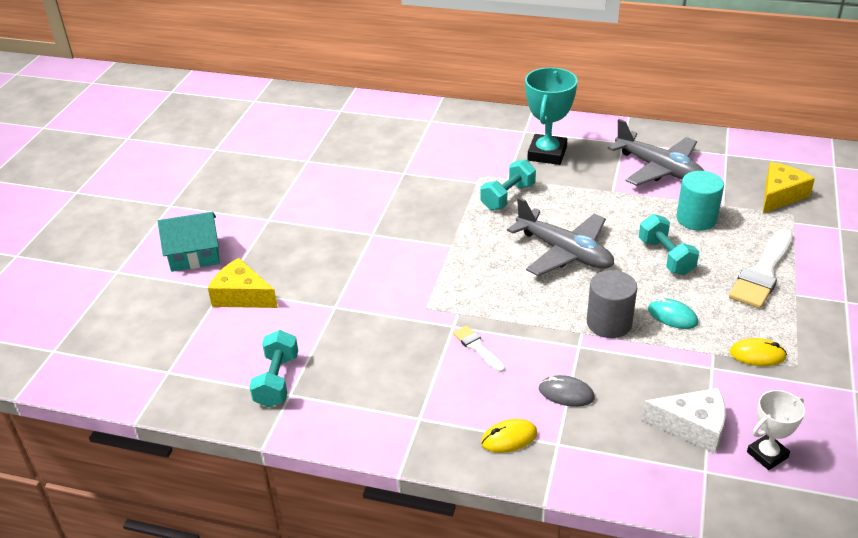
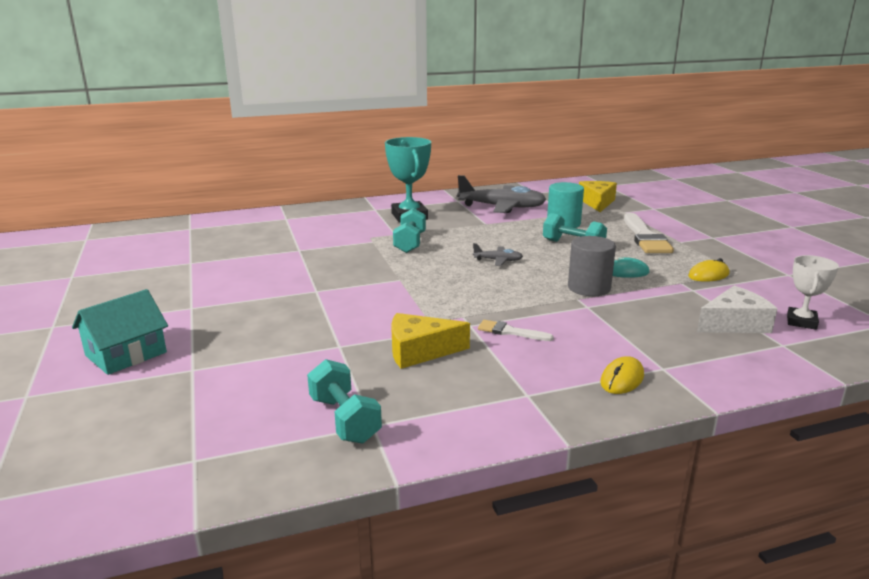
camera: 35 degrees left, 15 degrees down
(242, 296) = (223, 368): yellow cheese -> yellow cheese (419, 351)
(564, 252) = (498, 260): grey plane -> grey plane, size x0.46
(566, 393) = (621, 336): grey mouse -> none

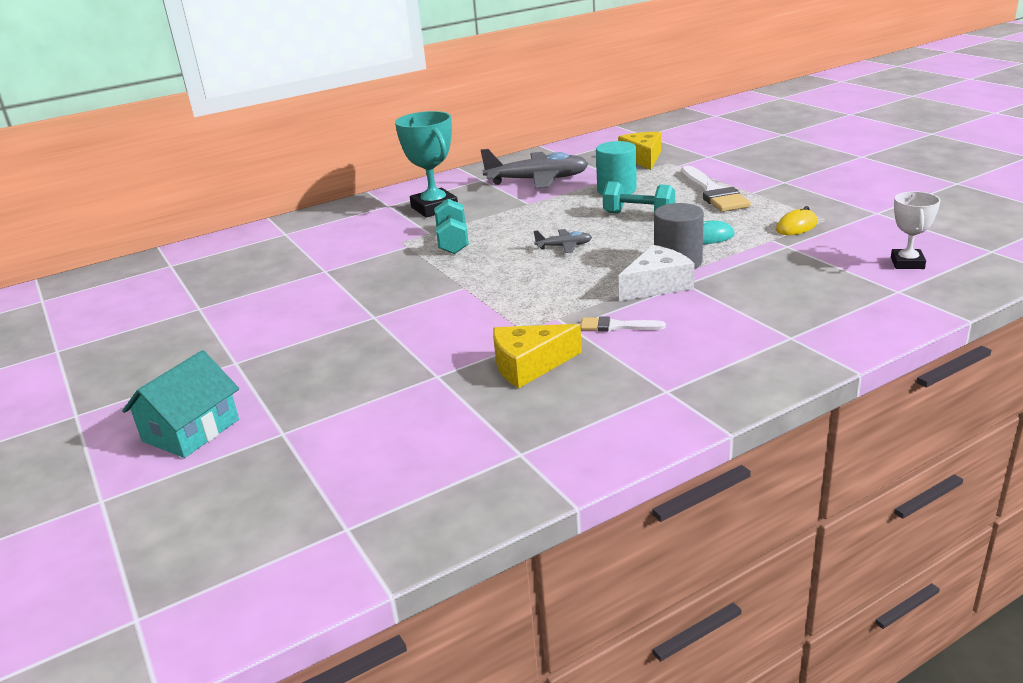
camera: 10 degrees left, 5 degrees up
(344, 419) = (487, 454): turquoise dumbbell -> none
(622, 379) = (754, 356): yellow mouse -> none
(734, 324) = (842, 277): white cheese -> white cheese (657, 285)

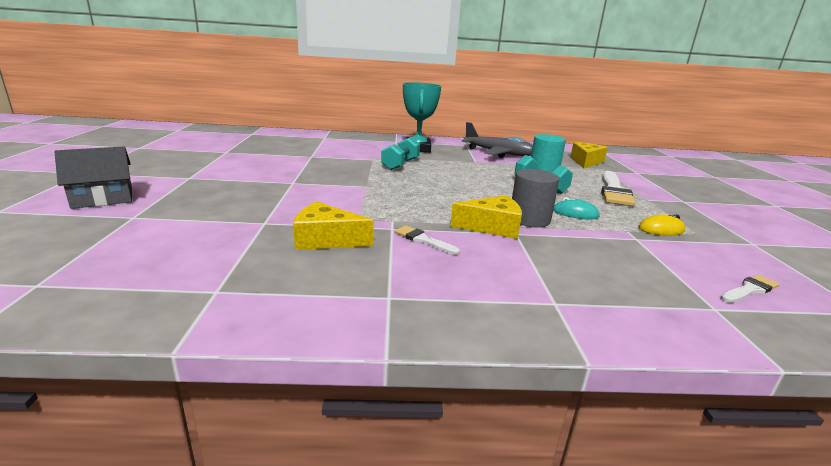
camera: 25 degrees right, 5 degrees down
(191, 430) = (103, 198): turquoise house -> grey house
(564, 246) = (462, 186): grey plane -> none
(657, 285) = (492, 227): white cheese -> yellow cheese
(907, 263) = (749, 290): white trophy -> white brush

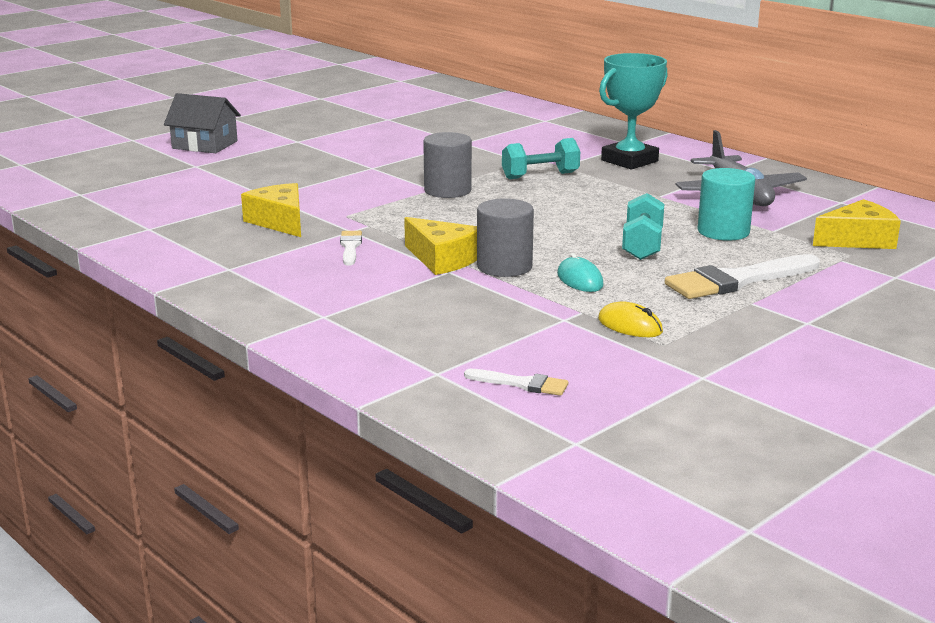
camera: 50 degrees right, 0 degrees up
(377, 184) = (447, 190): none -> grey cylinder

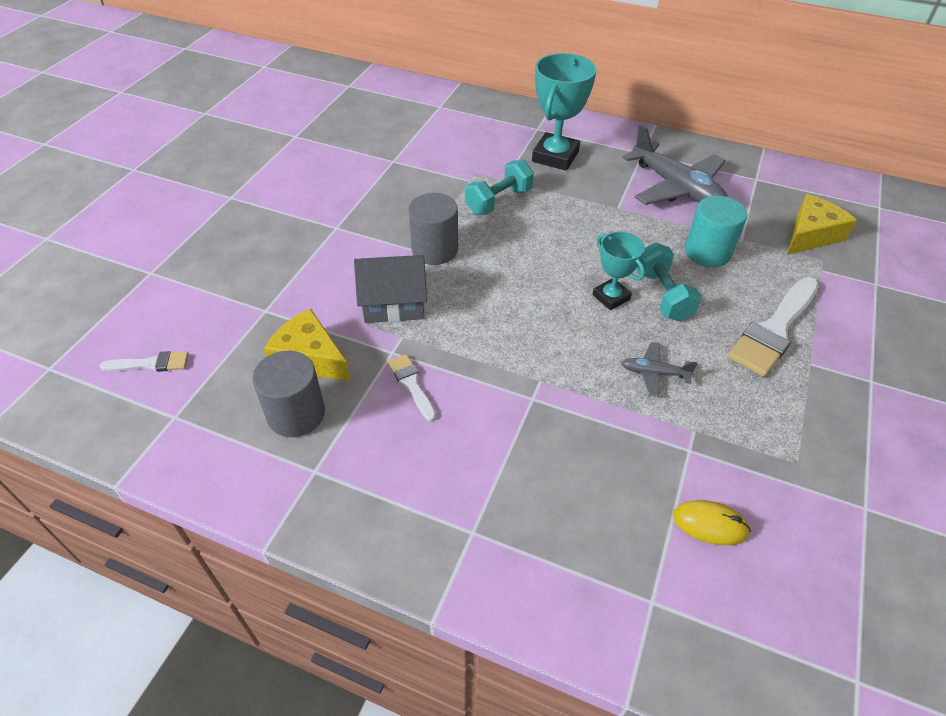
camera: 25 degrees left, 25 degrees up
(205, 145) = (136, 228): grey house -> grey house (394, 302)
(442, 259) = (512, 378): yellow cheese -> none
(504, 266) = (576, 372): grey cylinder -> grey cylinder (296, 414)
(521, 384) = (738, 589): white brush -> white brush (150, 364)
(580, 280) = (654, 373): turquoise mouse -> grey plane
(588, 238) = (611, 297): none -> turquoise trophy
(630, 325) = (749, 440): yellow mouse -> yellow mouse (710, 524)

